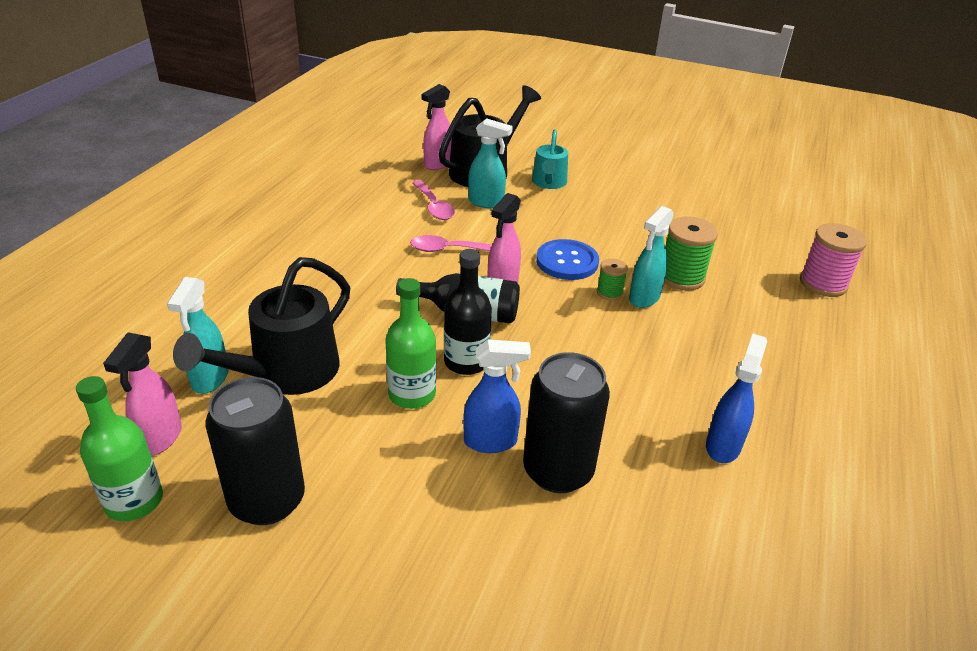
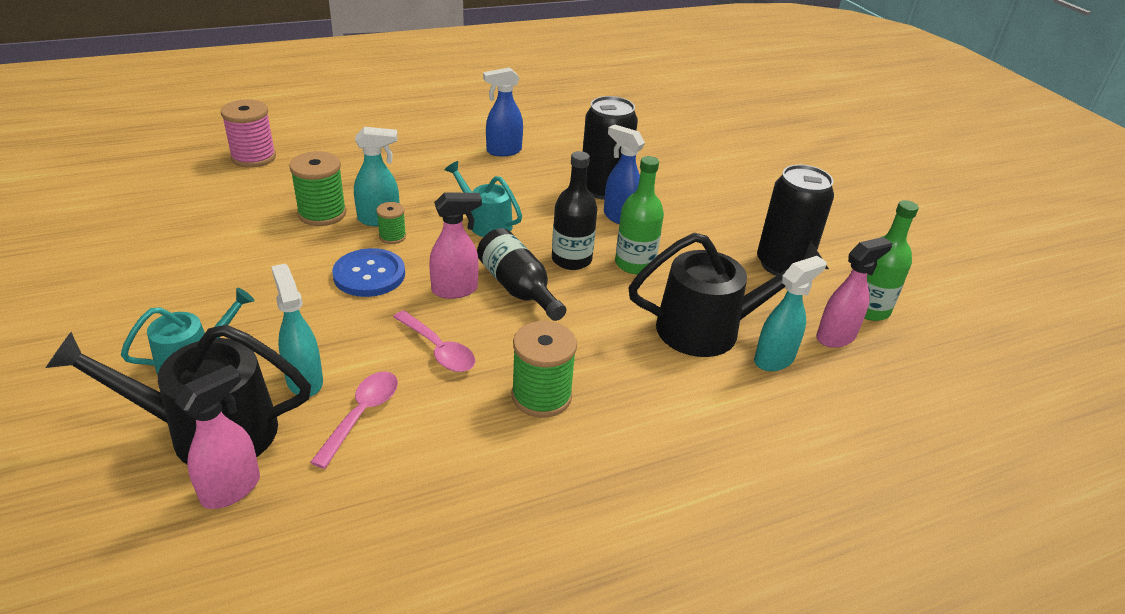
camera: 135 degrees left, 0 degrees up
(355, 262) = (541, 396): none -> green spool
(437, 164) = (232, 489): pink spray bottle -> pink spray bottle turned 45 degrees counterclockwise
(579, 348) = (485, 223): none -> turquoise watering can

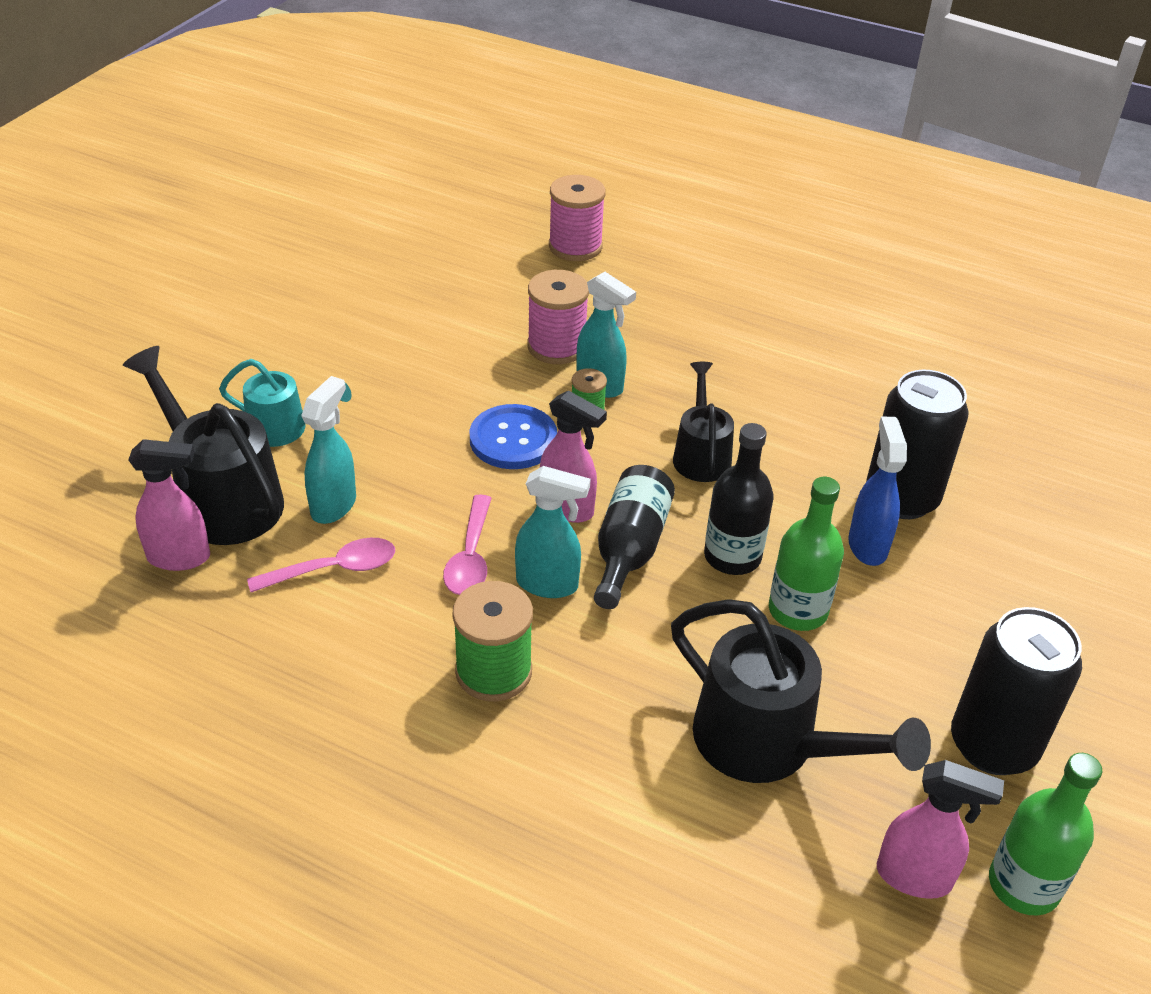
camera: 50 degrees right, 5 degrees up
(322, 214) = (556, 347): green spool -> pink spool
(485, 223) = (701, 454): turquoise watering can -> black watering can
(503, 151) = (847, 379): blue spray bottle -> none
(774, 359) = (789, 835): turquoise spray bottle -> turquoise spray bottle (548, 584)

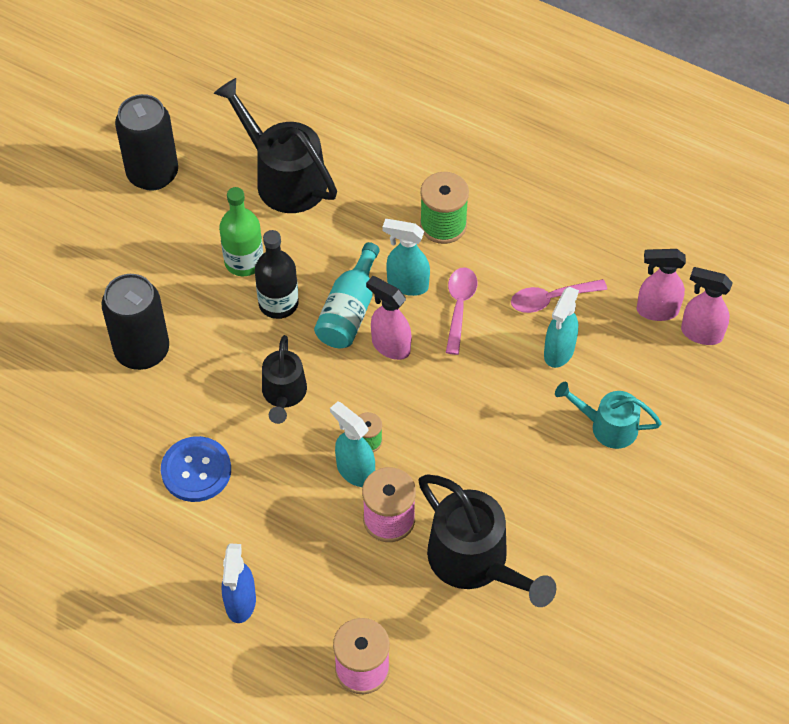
camera: 175 degrees left, 15 degrees up
(221, 498) = (641, 360): black watering can -> black watering can (476, 562)
(513, 439) = (428, 412): blue button -> blue button (196, 470)
(629, 549) = (349, 311): black bottle -> turquoise bottle
(867, 545) = (181, 310): blue spray bottle -> blue spray bottle (240, 603)
(914, 877) = (223, 109): pink spray bottle -> pink spray bottle (701, 333)
(1023, 885) = (168, 104): green bottle -> none

